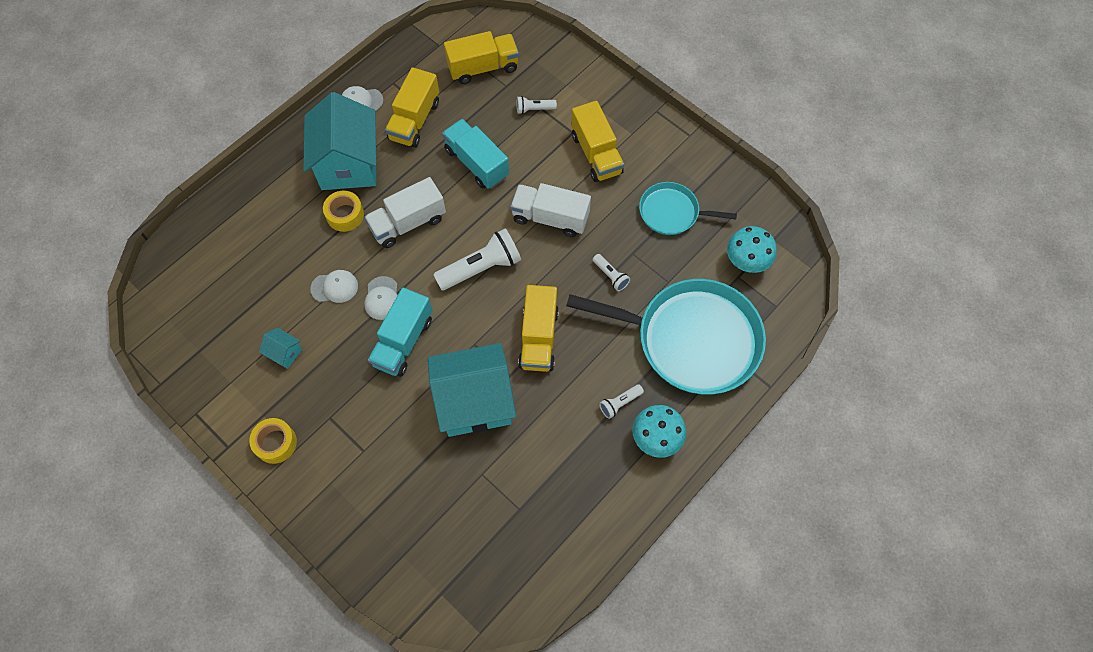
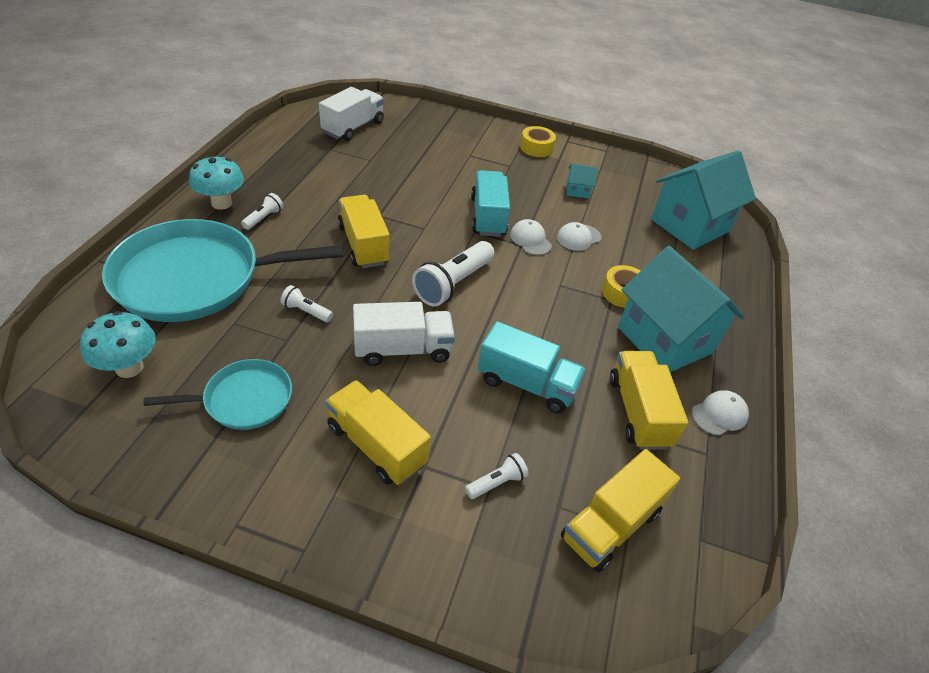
camera: 150 degrees right, 20 degrees down
(408, 223) = (555, 302): white truck -> white truck (353, 127)
(475, 402) = (399, 194): turquoise house -> turquoise house (690, 225)

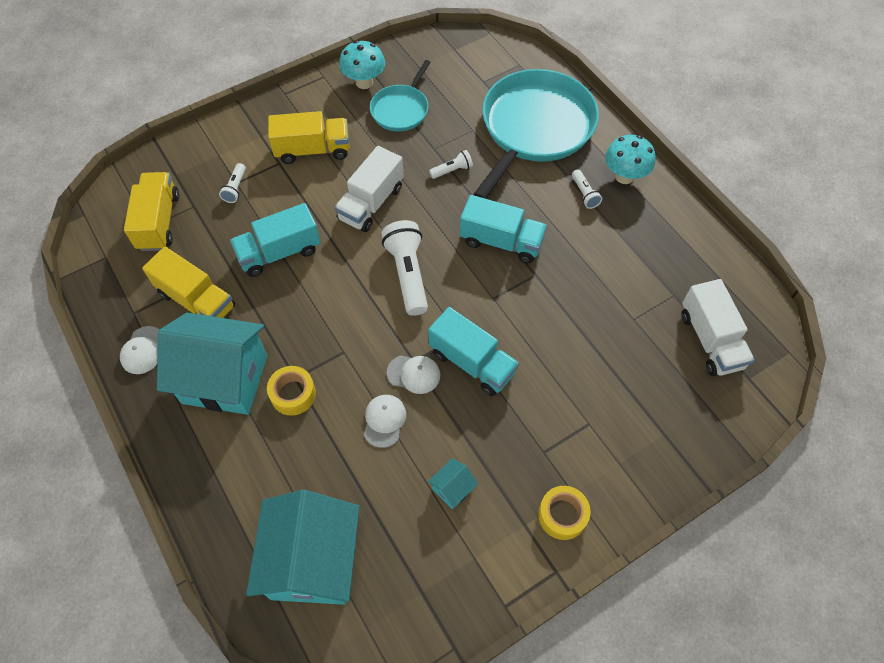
camera: 135 degrees right, 15 degrees up
(129, 368) = (470, 72): turquoise mushroom -> turquoise mushroom (364, 82)
(363, 245) = (501, 241): yellow truck -> turquoise truck

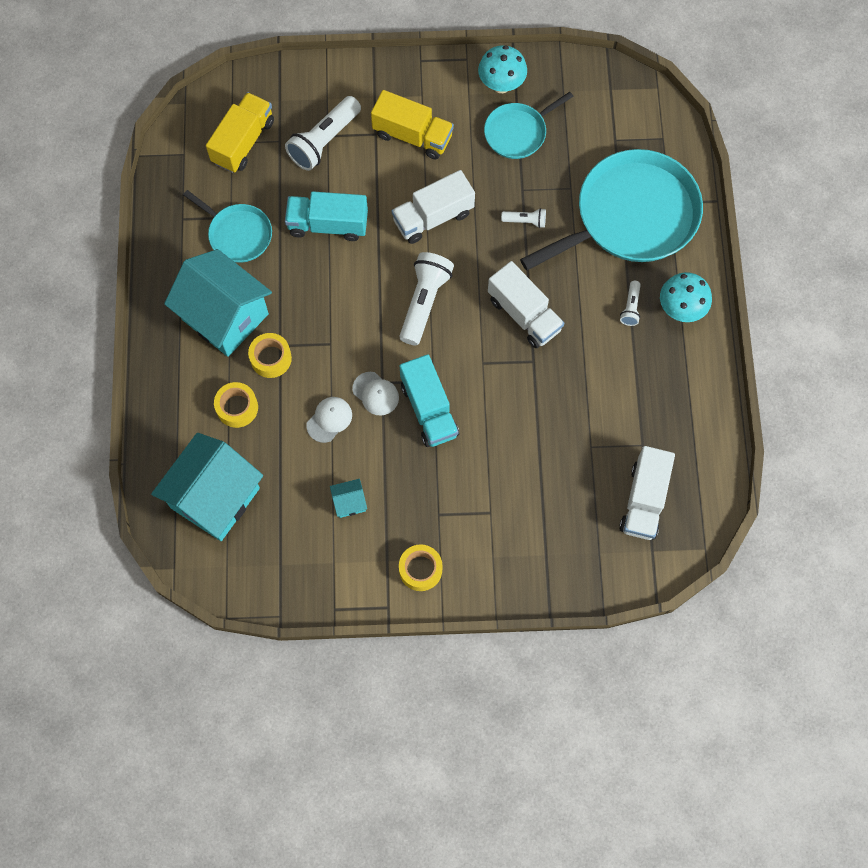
camera: 30 degrees right, 10 degrees up
(143, 350) = (174, 257): white cap -> none
(197, 300) = (238, 234): yellow truck -> turquoise pan
(235, 188) = (324, 141): white flashlight -> white flashlight, size x1.99
(285, 458) = (237, 408): none -> yellow tape
(501, 241) = (524, 314): turquoise truck -> white truck

